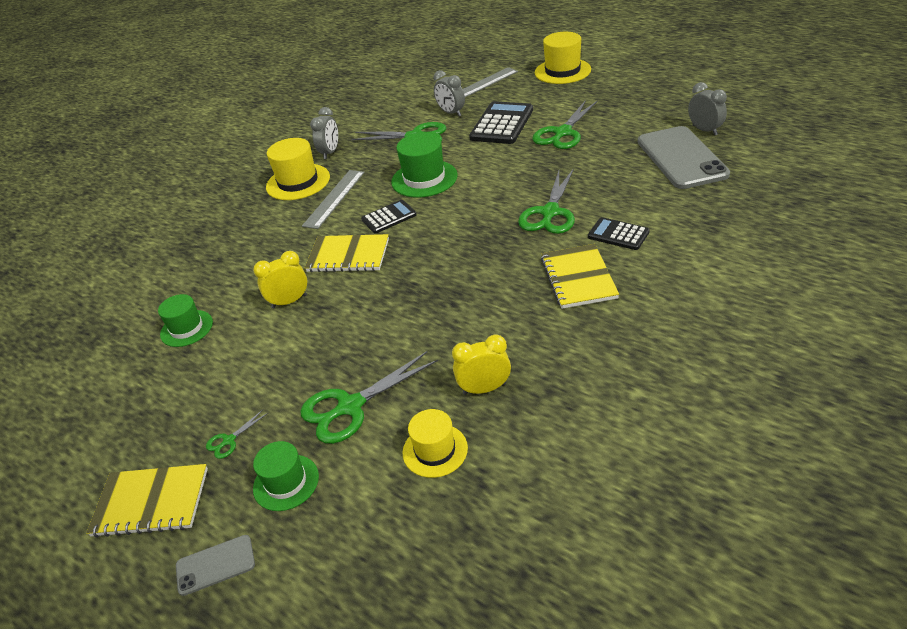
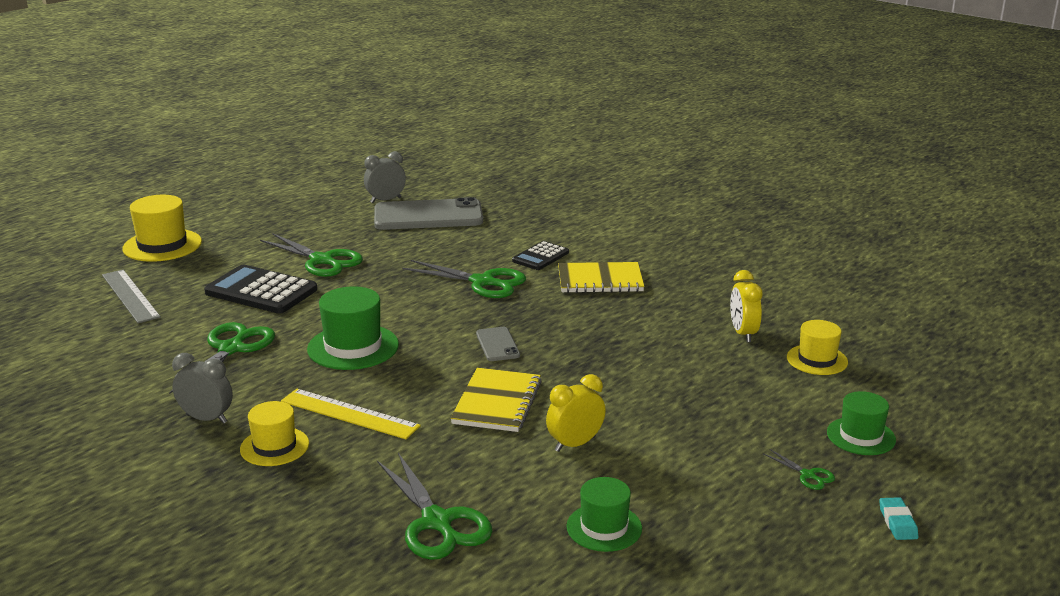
camera: 90 degrees left, 15 degrees down
(151, 502) = (897, 522): yellow notebook -> turquoise eraser
(215, 565) = (962, 472): grey phone -> grey phone (497, 344)
(289, 301) = (575, 444): yellow clock -> yellow clock turned 75 degrees clockwise
(298, 182) = (274, 446): yellow hat -> yellow hat, size x0.65
(334, 198) = (349, 414): grey ruler -> yellow ruler
(350, 406) = (761, 401): green scissors -> green scissors (437, 522)
(389, 217) = (428, 373): black calculator -> none
(451, 113) = (189, 321): grey clock -> none

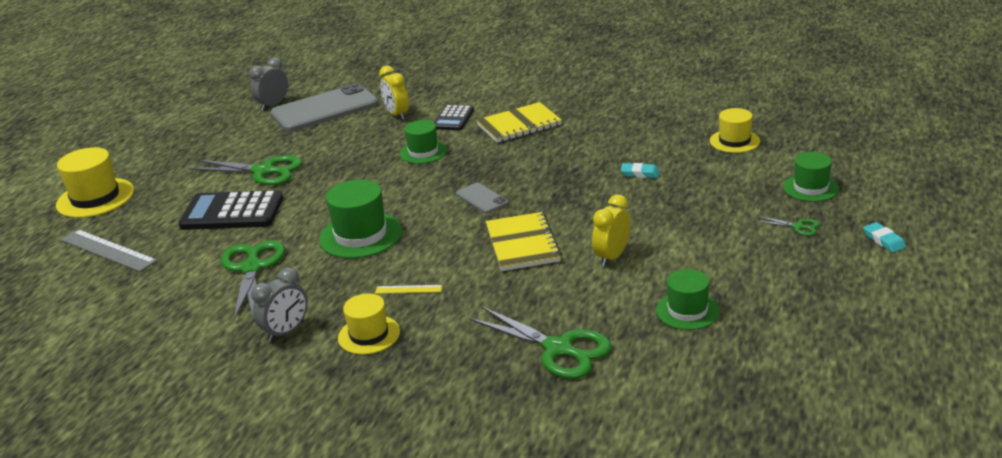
camera: 20 degrees left, 5 degrees up
(206, 419) = (286, 331): grey clock -> grey clock turned 135 degrees clockwise
(349, 414) = (408, 289): yellow ruler -> yellow ruler, size x0.49
(482, 282) = (423, 152): green scissors -> green hat
(681, 365) = (640, 173): none -> turquoise eraser
(743, 333) = (665, 136): yellow clock -> yellow clock (397, 114)

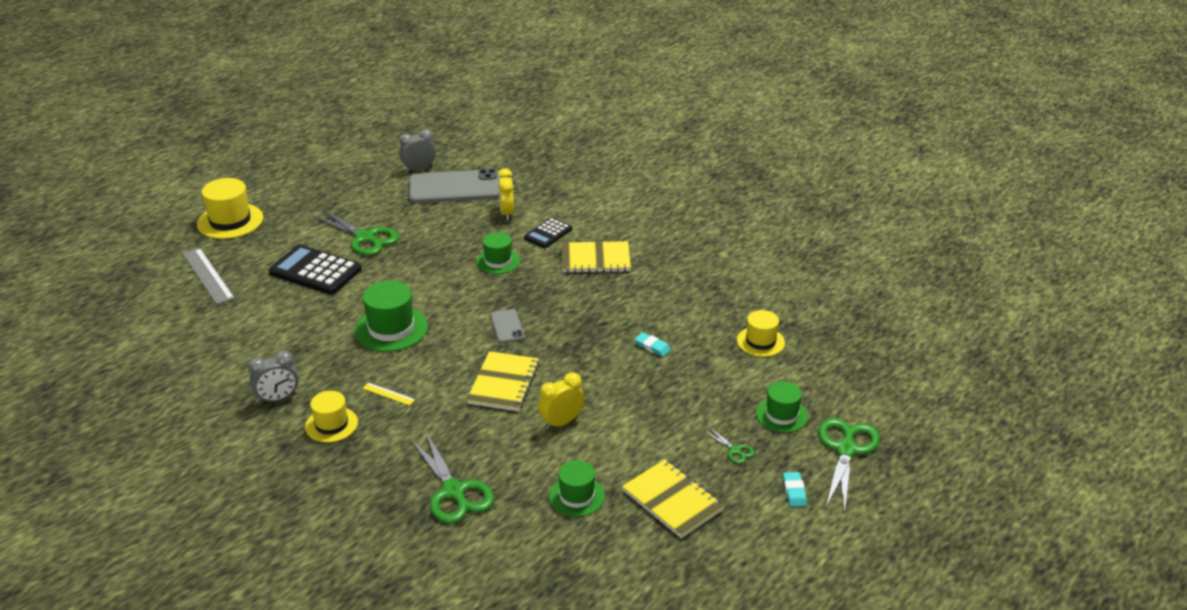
camera: 20 degrees right, 5 degrees up
(252, 268) = (293, 331): green scissors -> green scissors (846, 450)
(782, 283) = (672, 500): none -> yellow notebook

